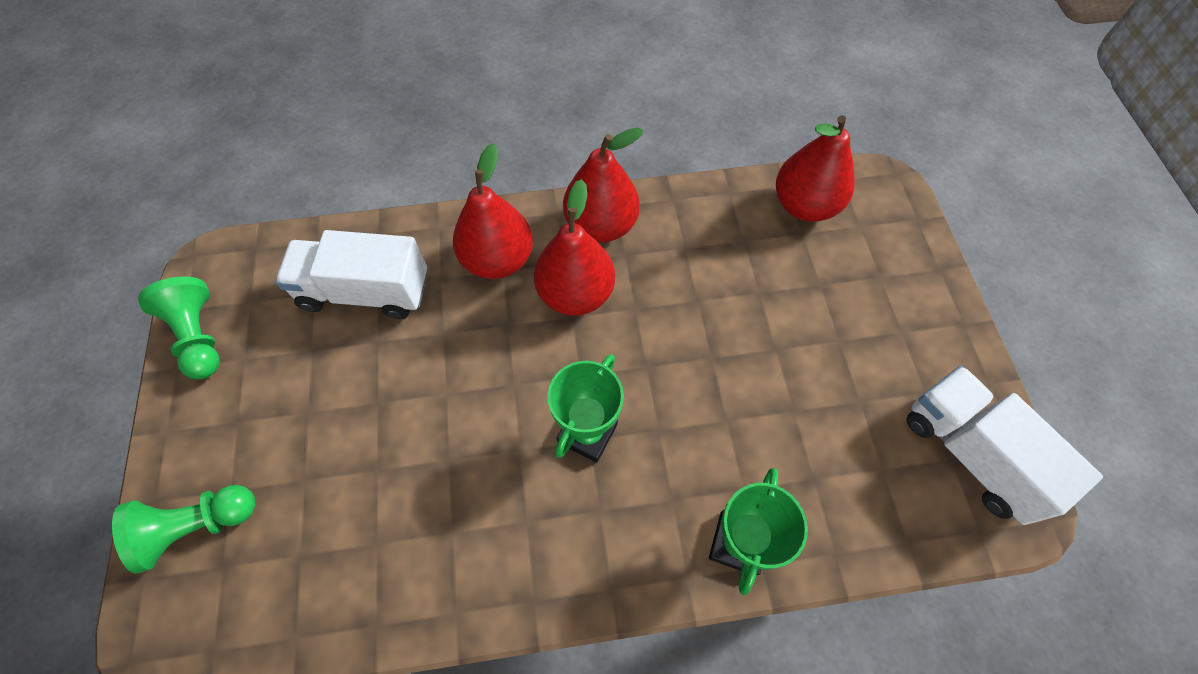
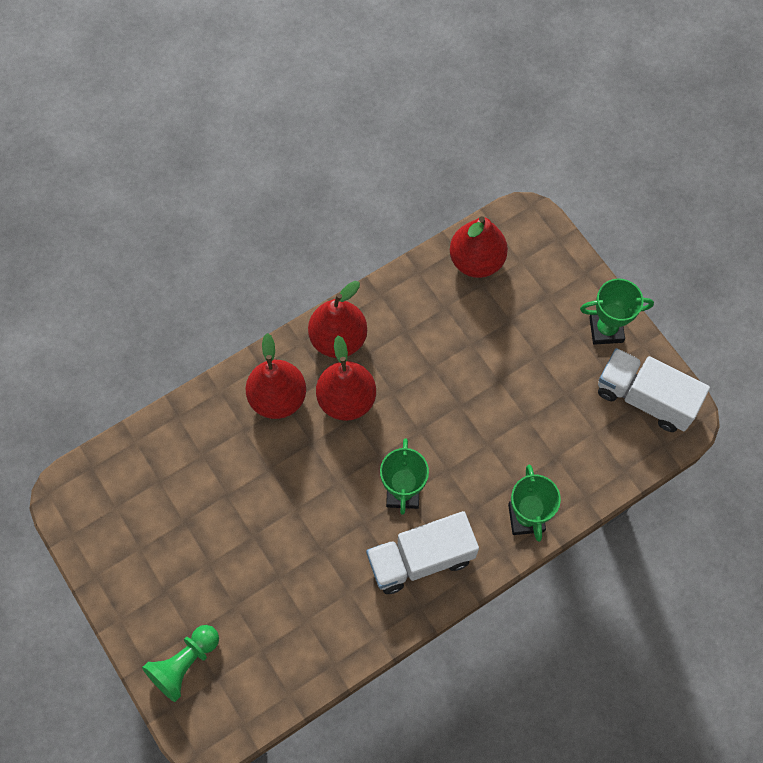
camera: 25 degrees left, 5 degrees up
(199, 336) = (97, 548): green pawn -> none
(365, 291) = (195, 463): white truck -> white truck (420, 559)
(944, 344) = (606, 329): none -> green trophy

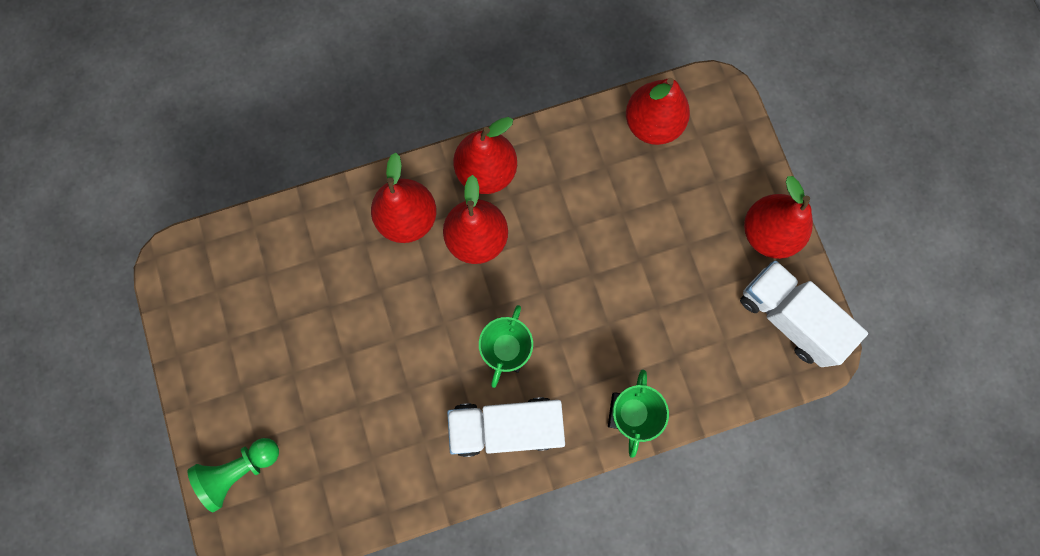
camera: 15 degrees right, 10 degrees up
(606, 329) = (767, 233): green trophy -> red pear

